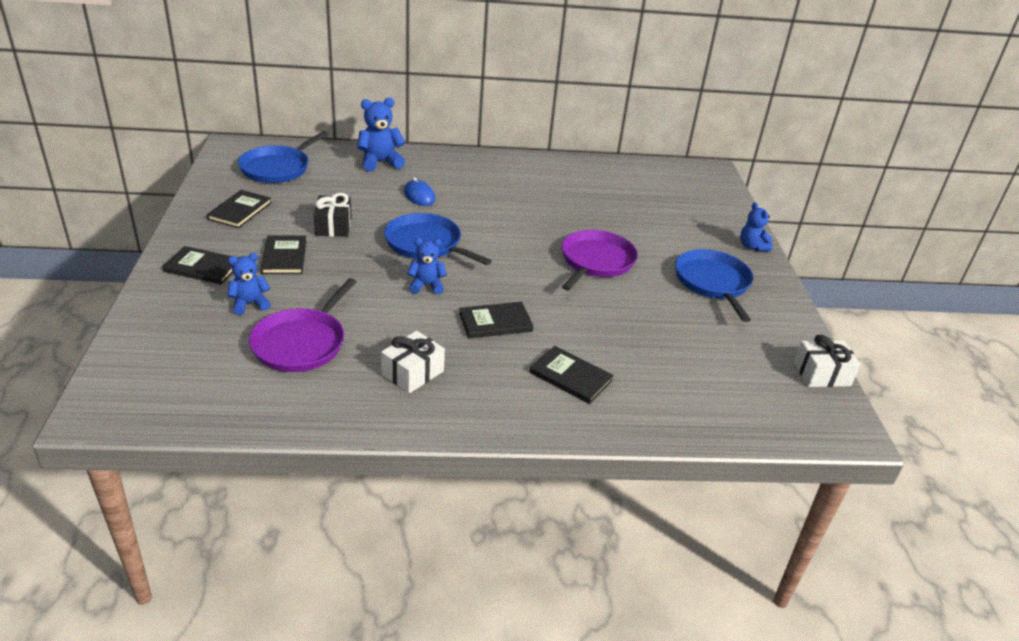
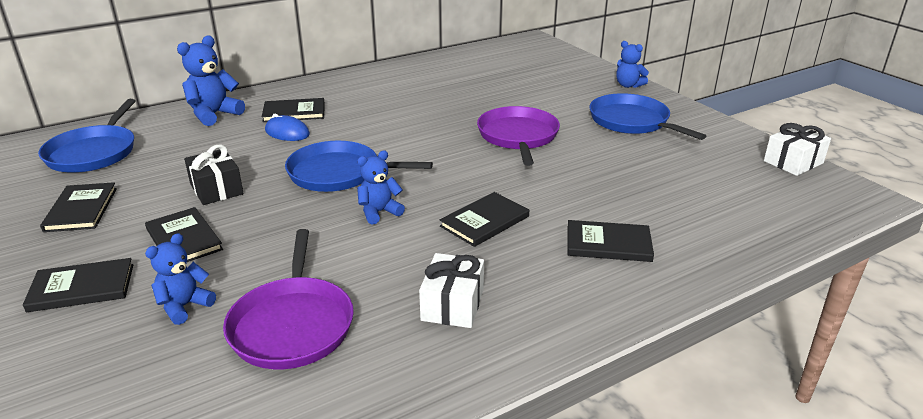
camera: 25 degrees left, 5 degrees down
(439, 179) = (294, 112): none -> black book

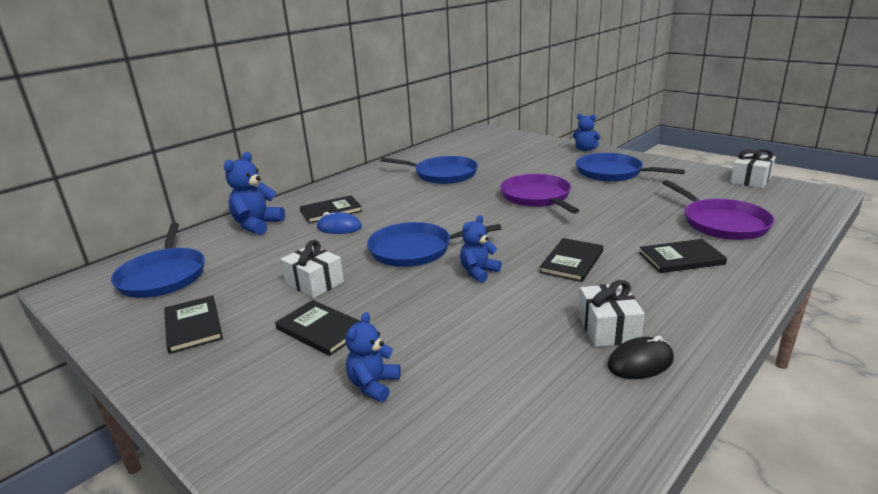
camera: 15 degrees left, 5 degrees down
(82, 287) = (255, 393): black book -> none
(216, 189) = (314, 283): black gift -> white gift
(292, 324) = (488, 376): purple pan -> purple pan (721, 223)
(441, 89) = (442, 174): none -> blue pan
(451, 349) = (640, 362): none -> black mouse

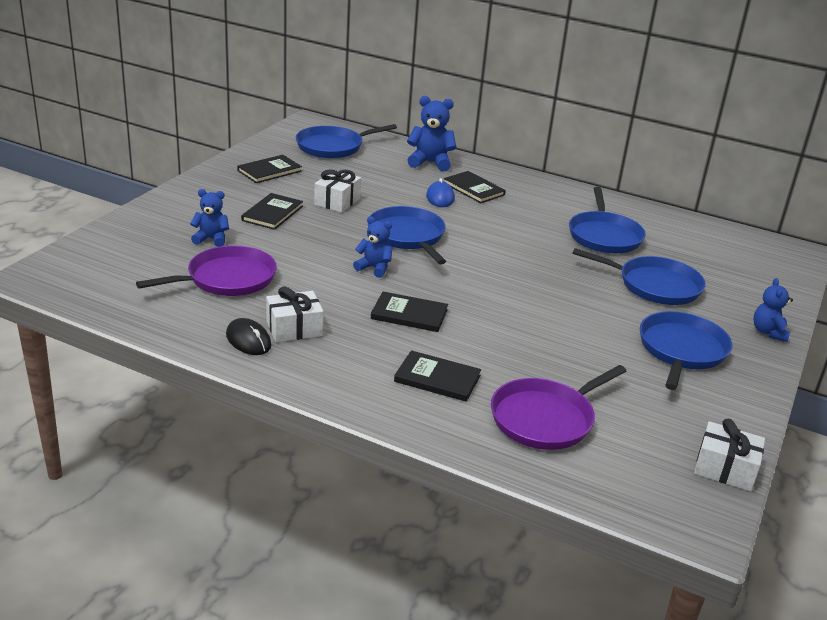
camera: 70 degrees right, 5 degrees up
(523, 169) = (654, 285): none -> blue pan
(537, 197) = (565, 295): purple pan -> purple pan (227, 279)
(681, 258) = (437, 378): black book -> black book turned 45 degrees counterclockwise

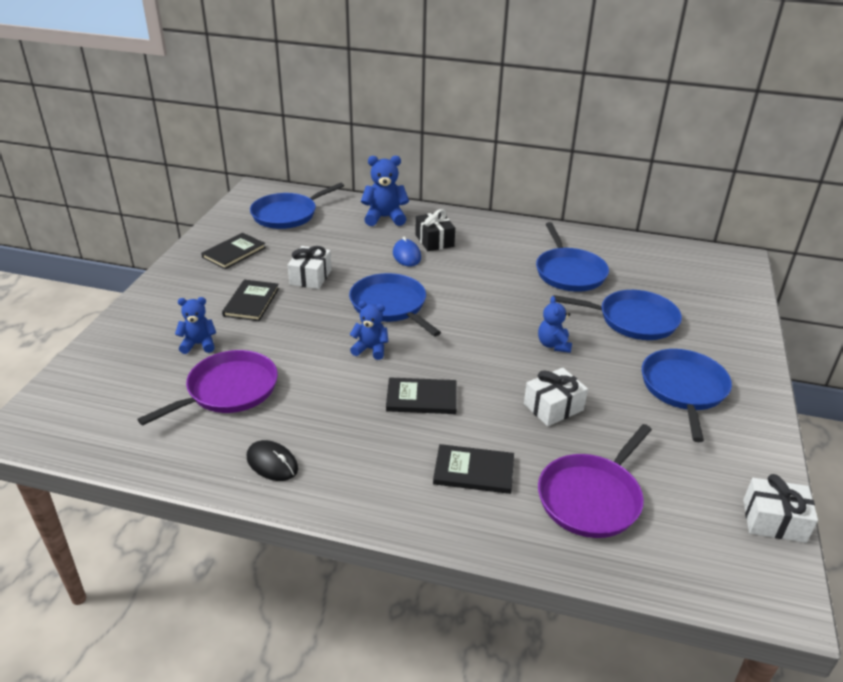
camera: 10 degrees left, 5 degrees up
(294, 328) = (314, 439): white gift -> white gift (553, 407)
(473, 189) = (434, 241): black book -> black gift
(768, 332) = (750, 353): blue teddy bear -> blue teddy bear (553, 345)

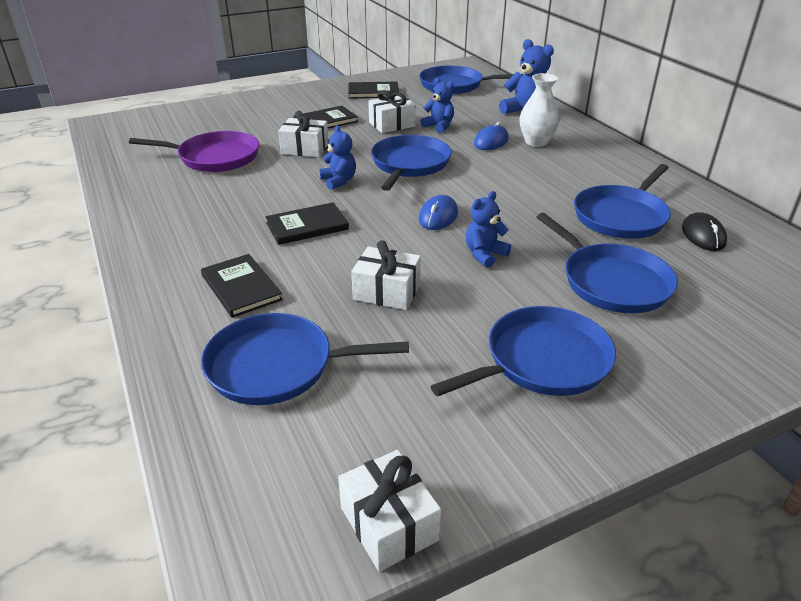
camera: 50 degrees right, 0 degrees up
(199, 344) = (251, 128): blue teddy bear -> blue teddy bear (439, 126)
(272, 463) = (154, 204): black mouse -> black mouse (703, 235)
(288, 337) = (305, 149): none -> white gift
(421, 398) = (307, 226): black book -> black book turned 75 degrees counterclockwise
(434, 241) = (536, 142): black gift -> white vase
(483, 335) = (438, 216): none -> blue mouse
(591, 497) = (277, 366): purple pan -> blue pan

